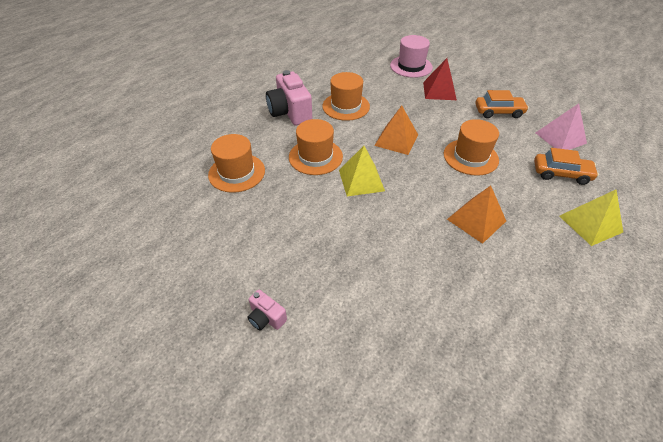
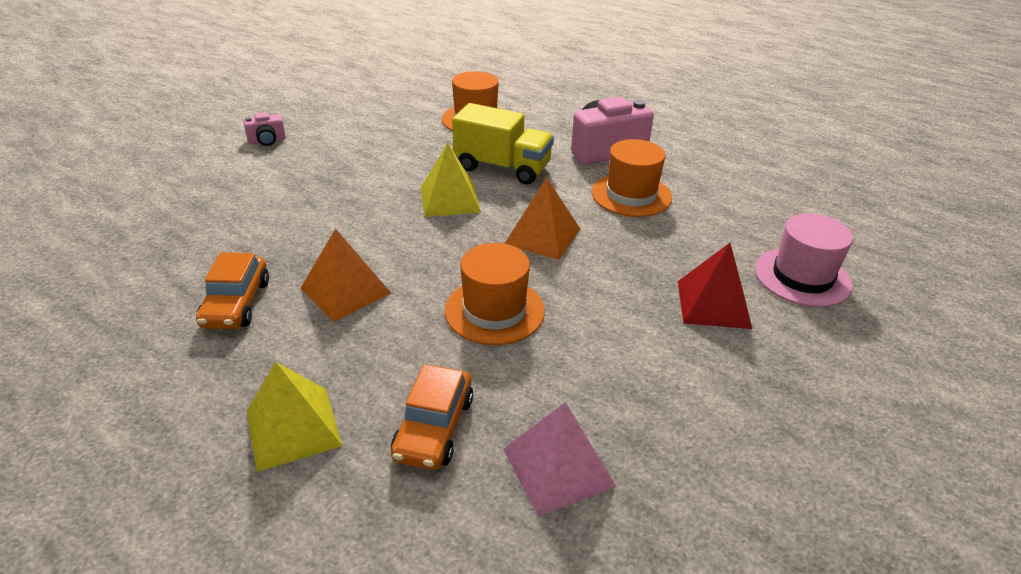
camera: 90 degrees right, 10 degrees down
(266, 317) = (267, 141): pink camera -> pink camera turned 150 degrees counterclockwise
(315, 157) = (502, 167): orange hat -> yellow truck
(498, 112) = (650, 380): orange car -> orange car (236, 303)

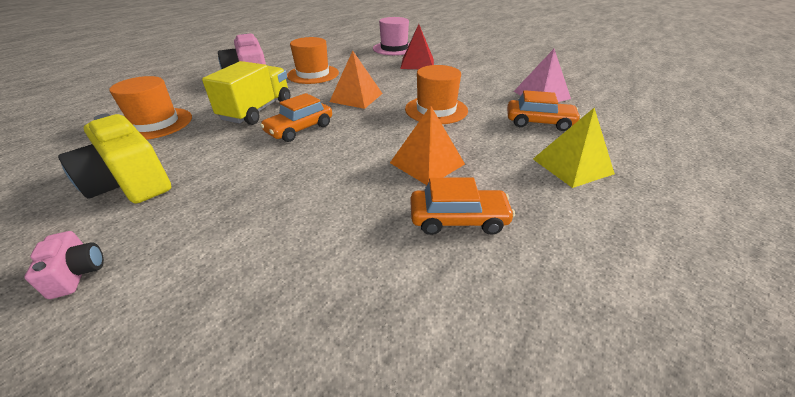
camera: 90 degrees left, 0 degrees up
(366, 133) = (131, 183): none -> yellow camera
(450, 199) = (299, 129): yellow pyramid -> orange car

